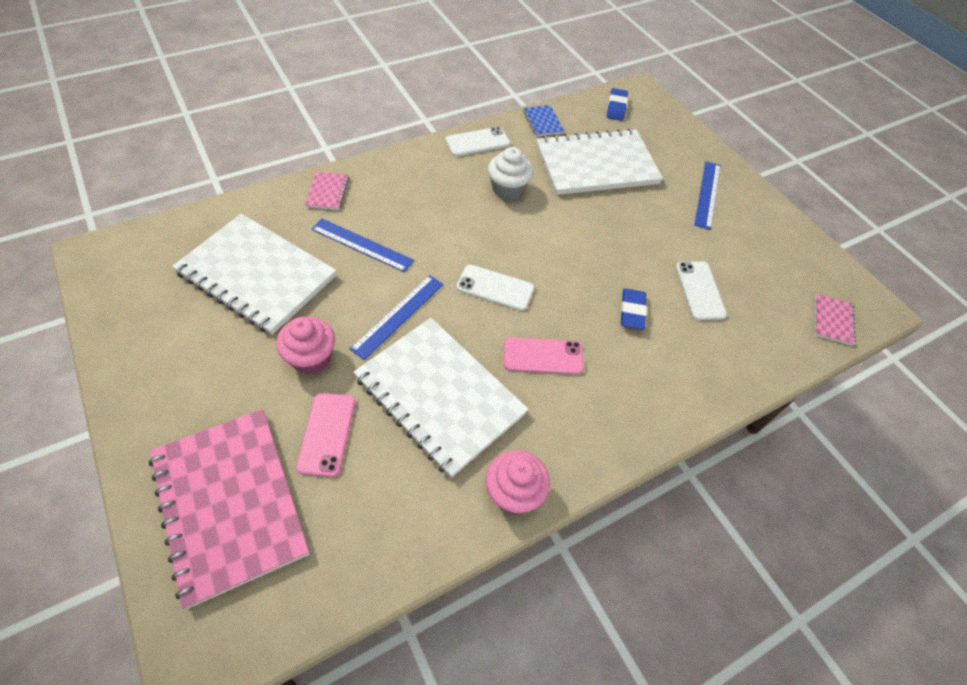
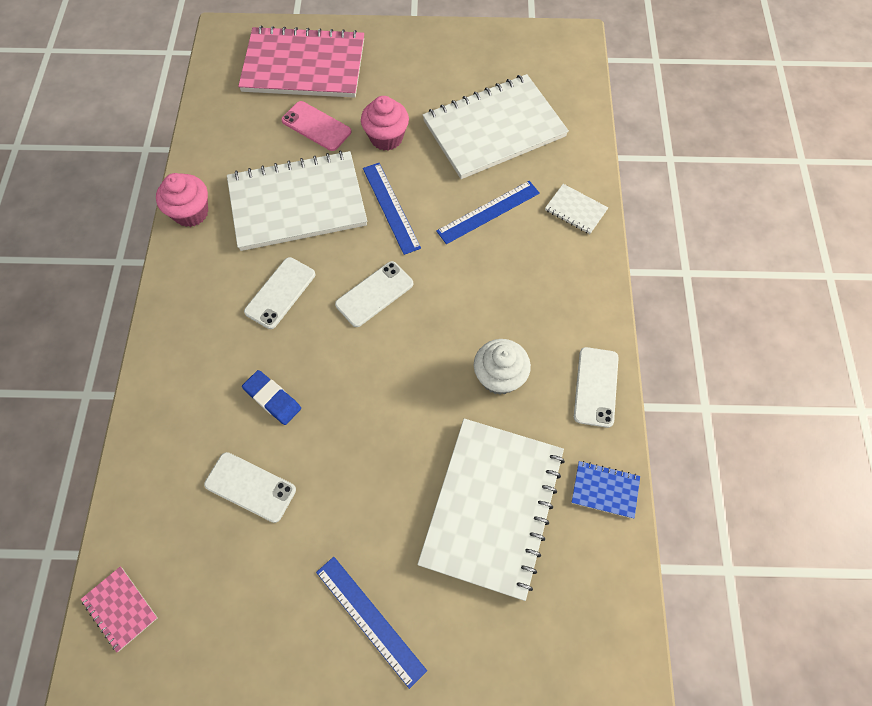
camera: 125 degrees right, 10 degrees up
(327, 192) = (575, 210): pink notebook -> white notebook
(543, 356) = (280, 293): pink phone -> white phone
(616, 107) = (598, 622): blue eraser -> none

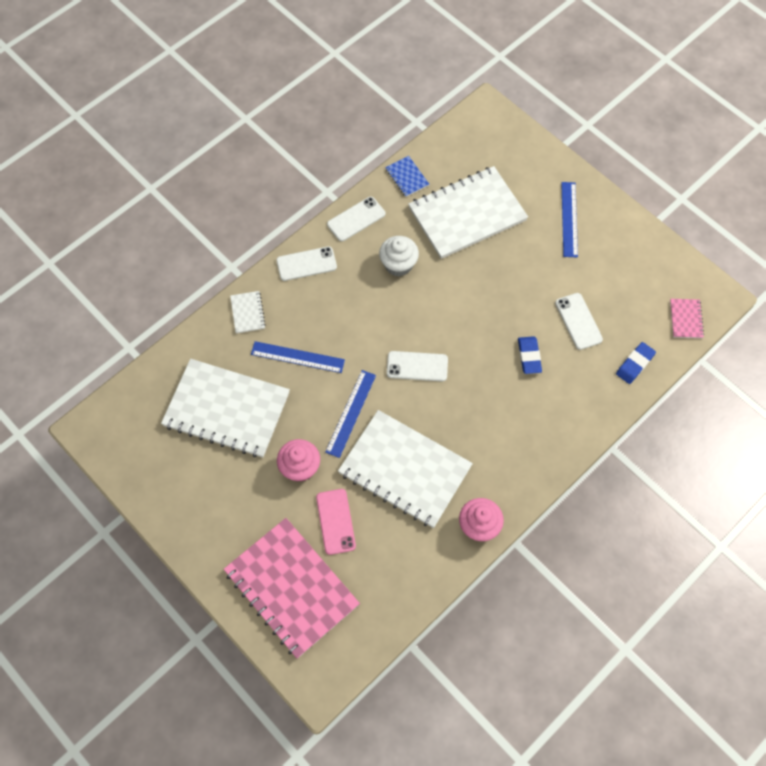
camera: 135 degrees left, 0 degrees up
(147, 491) = (635, 364): none -> blue eraser
(280, 293) = (471, 416): white phone -> white phone (306, 264)

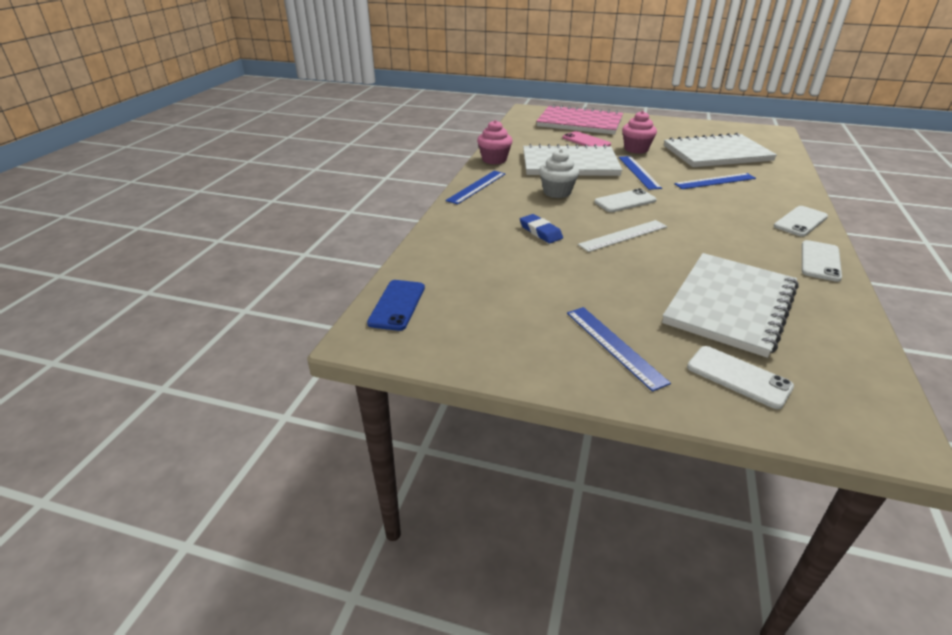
camera: 150 degrees right, 30 degrees down
(247, 313) = (787, 187): white notebook -> none
(398, 264) = (730, 246): white cupcake -> white cupcake (557, 192)
(407, 177) = (840, 312): blue notebook -> none
(466, 317) = (623, 235): none -> white ruler
(536, 468) = (476, 187): none -> blue ruler
(578, 321) = (516, 266): white phone -> white phone (738, 377)
(635, 364) = (434, 256): blue eraser -> none
(686, 319) = (397, 305): pink notebook -> blue phone

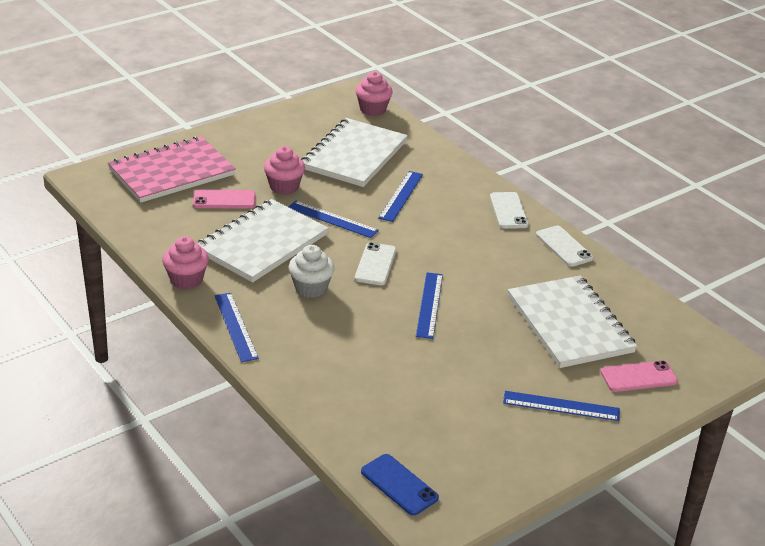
camera: 55 degrees left, 0 degrees up
(540, 232) = (371, 342): blue eraser -> none
(623, 235) = (429, 305): white ruler -> blue ruler
(738, 377) = (638, 377): white phone -> pink phone
(776, 141) = (373, 109): none -> pink cupcake

